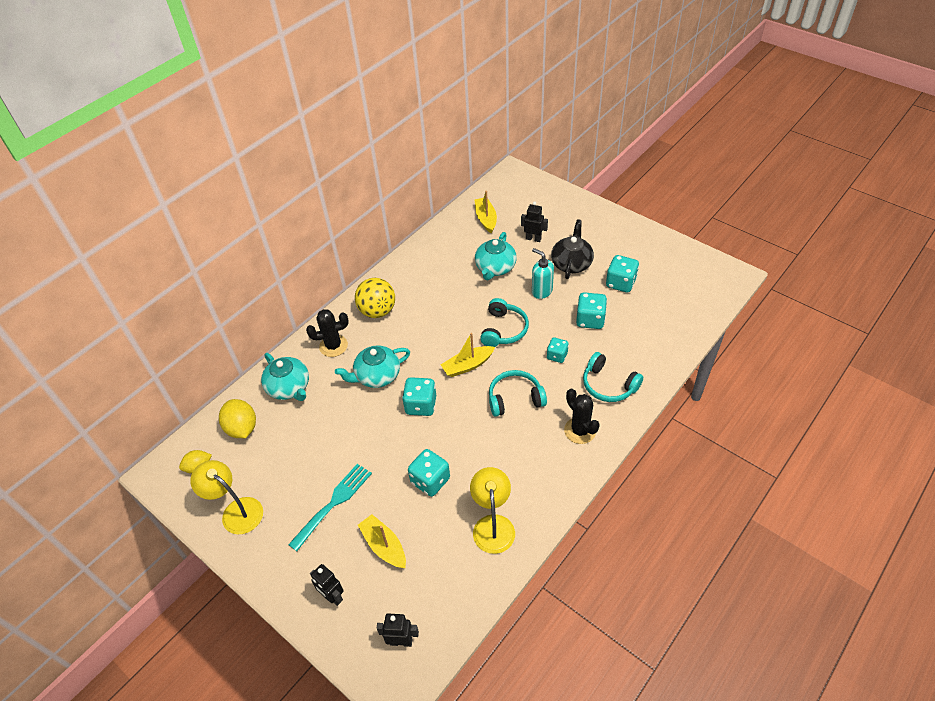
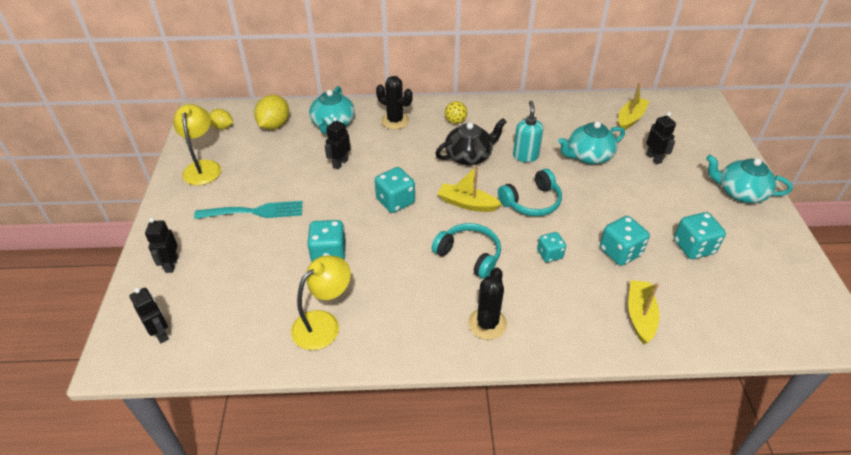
camera: 45 degrees right, 5 degrees down
(341, 412) = (340, 163): none -> black robot
(377, 311) = (455, 121): yellow ball -> yellow ball, size x0.55
(377, 376) = (395, 160): turquoise teapot -> turquoise teapot (740, 192)
(384, 546) = (241, 265): yellow boat -> yellow boat (640, 315)
(541, 291) = (605, 199): turquoise soap dispenser -> turquoise soap dispenser (525, 156)
(571, 263) = (664, 199): black teapot -> black teapot (469, 156)
(608, 385) = (564, 313): turquoise headphones -> none

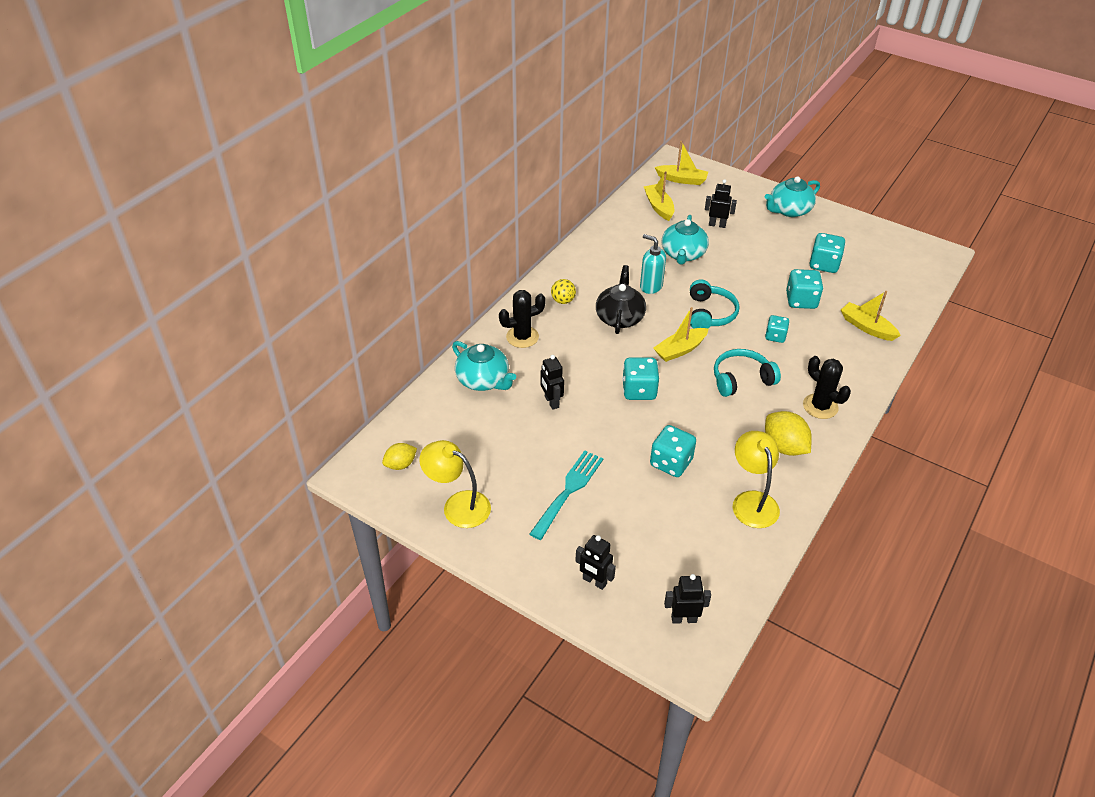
camera: 55 degrees left, 0 degrees up
(274, 125) = (440, 423): yellow lemon -> yellow lemon (784, 447)
(684, 115) = (682, 179): none -> yellow boat

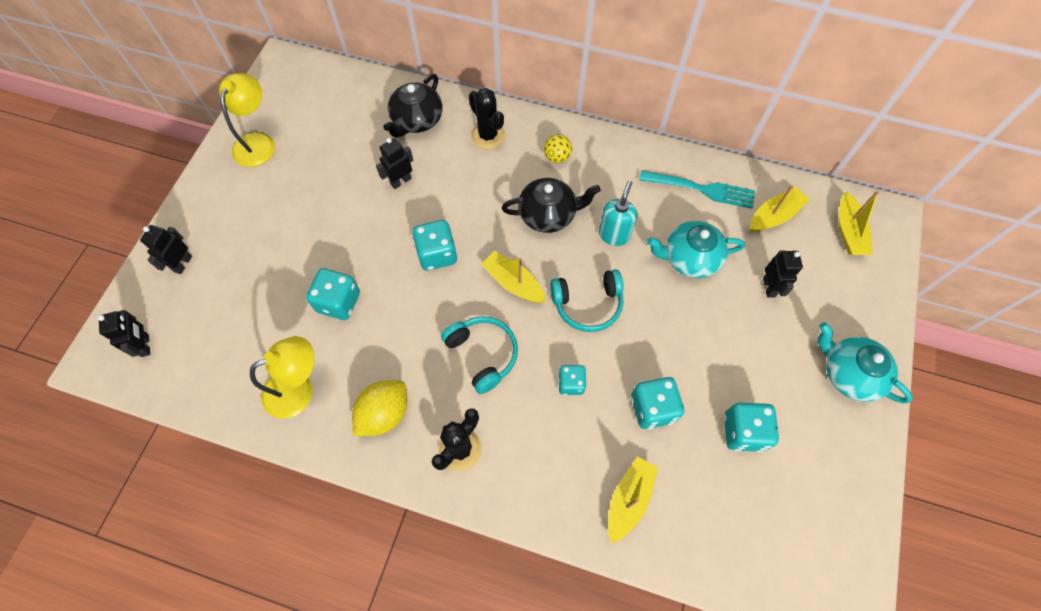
camera: 75 degrees right, 20 degrees up
(400, 464) = (297, 90): yellow lemon -> none
(483, 380) = (416, 120): turquoise teapot -> black teapot
(568, 491) = (286, 221): turquoise fork -> turquoise fork (701, 189)

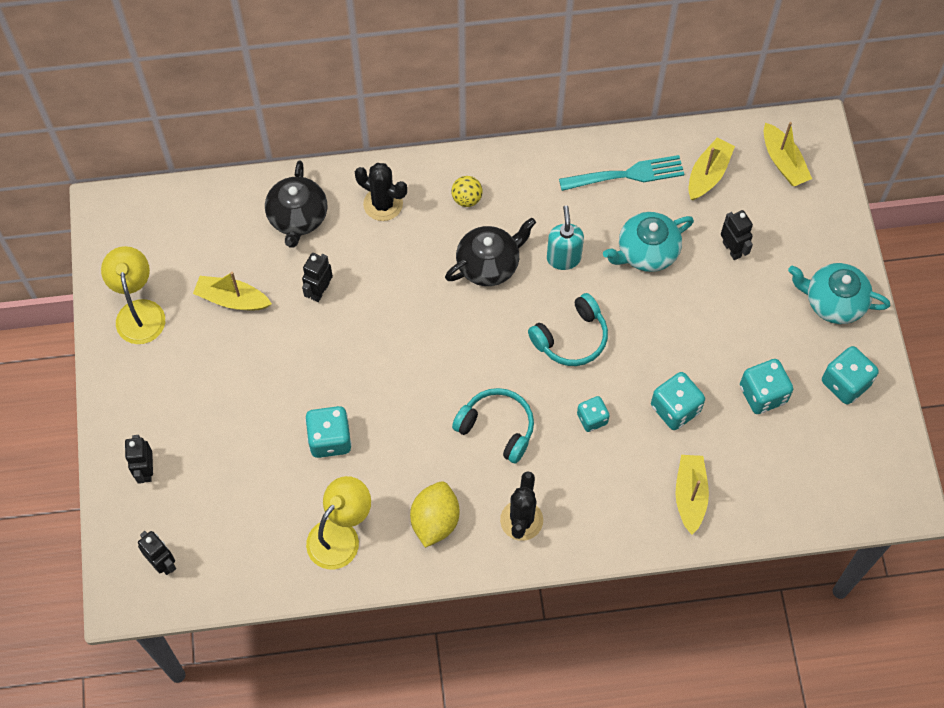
camera: 25 degrees left, 0 degrees up
(437, 254) = (400, 351): turquoise dice -> turquoise dice (845, 383)
(513, 283) = (490, 347): yellow boat -> yellow boat (232, 299)

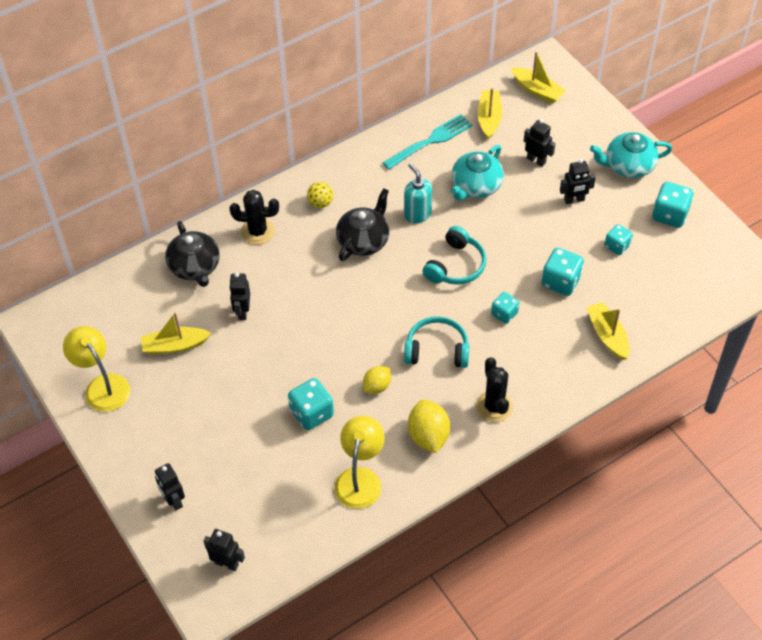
camera: 25 degrees left, 10 degrees down
(412, 440) = (377, 386): none -> yellow lemon
(746, 317) = (574, 200): none -> black robot
(762, 394) = (617, 246): turquoise dice -> turquoise dice, size x0.64

